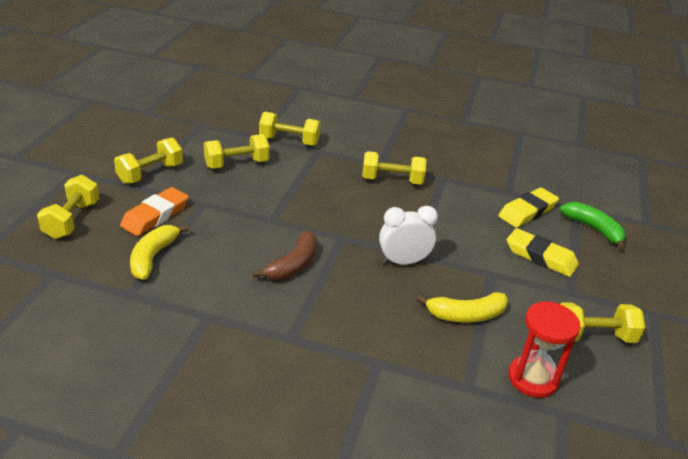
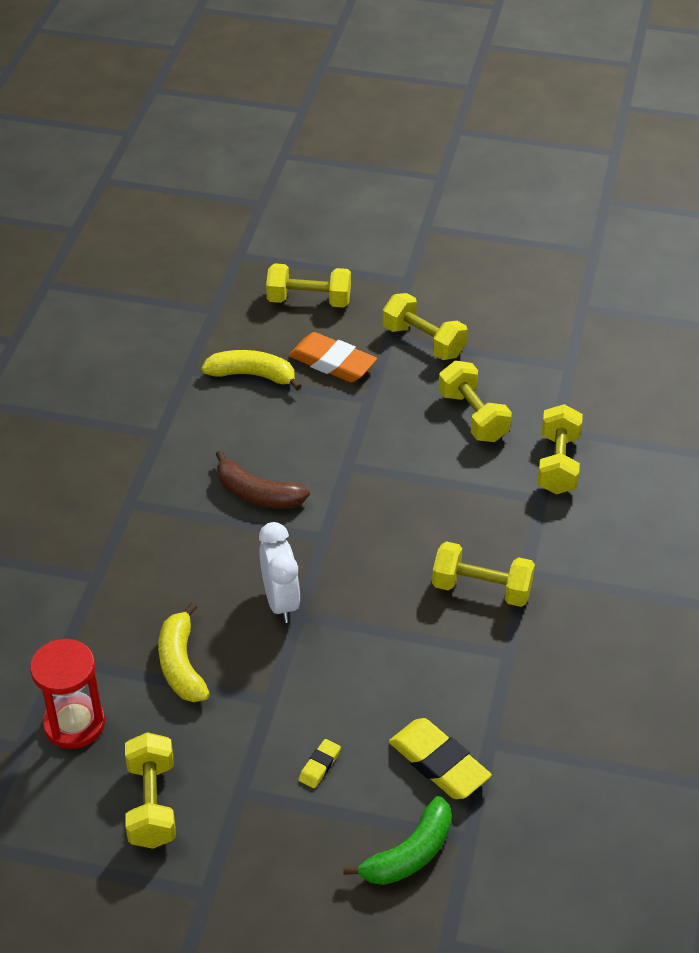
camera: 90 degrees right, 10 degrees up
(392, 180) = (482, 589): yellow dumbbell -> yellow dumbbell turned 75 degrees counterclockwise
(540, 257) = (319, 766): yellow eraser -> yellow eraser, size x0.48

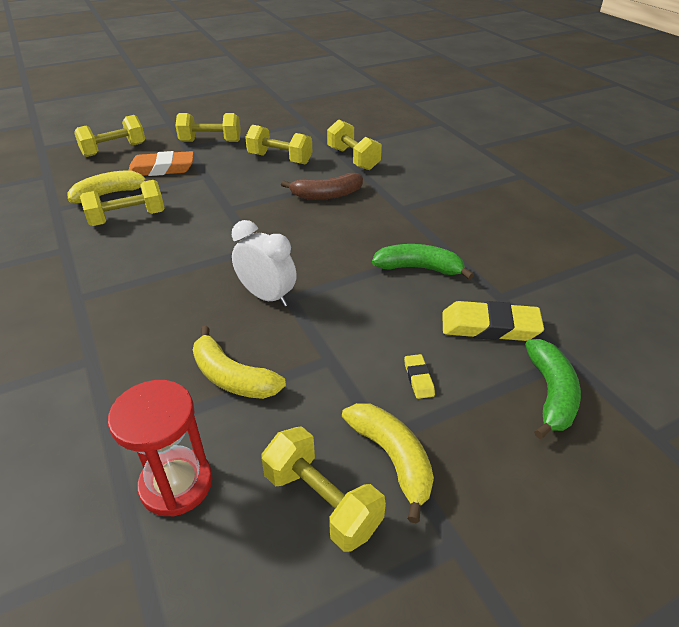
camera: 40 degrees left, 5 degrees down
(229, 811) = (392, 458): none -> yellow banana
(257, 494) = (180, 248): brown banana -> brown banana (326, 195)
(451, 660) = (419, 268): none -> green banana
(482, 589) = (388, 226): yellow dumbbell -> yellow dumbbell (128, 218)

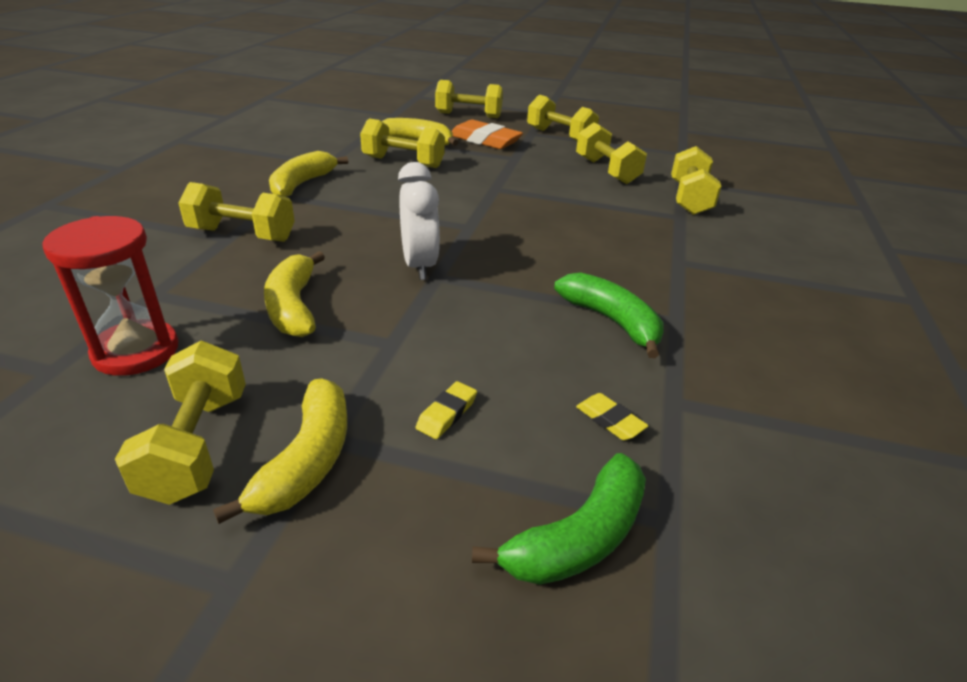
camera: 40 degrees right, 5 degrees down
(74, 279) = (302, 184): none -> yellow banana
(99, 350) = (242, 235): none -> yellow dumbbell
(326, 195) = (609, 216): brown banana -> none
(489, 327) = (610, 420): yellow eraser -> yellow eraser, size x0.48

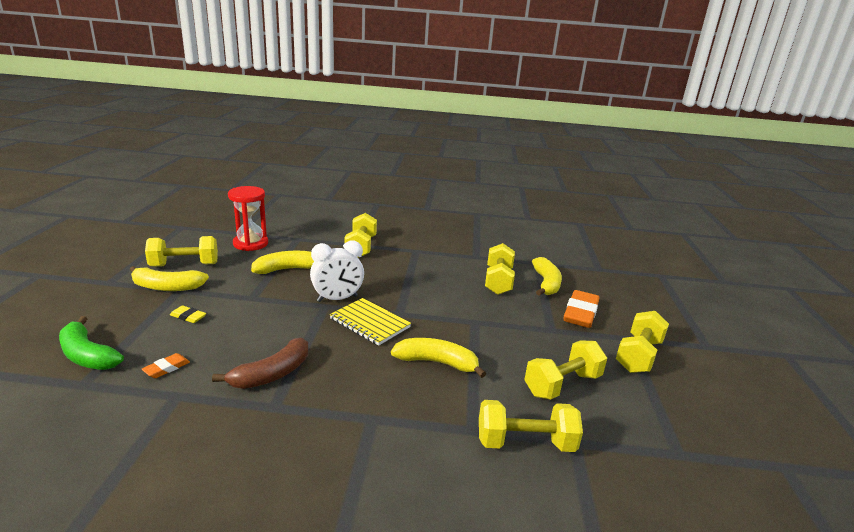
camera: 80 degrees right, 10 degrees down
(302, 184) = (436, 253): yellow banana -> yellow banana (437, 363)
(468, 115) = (639, 302): yellow dumbbell -> none
(491, 247) = (369, 323): none -> yellow notebook
(610, 420) = (166, 368): yellow eraser -> orange eraser
(611, 321) = (272, 374): green banana -> brown banana

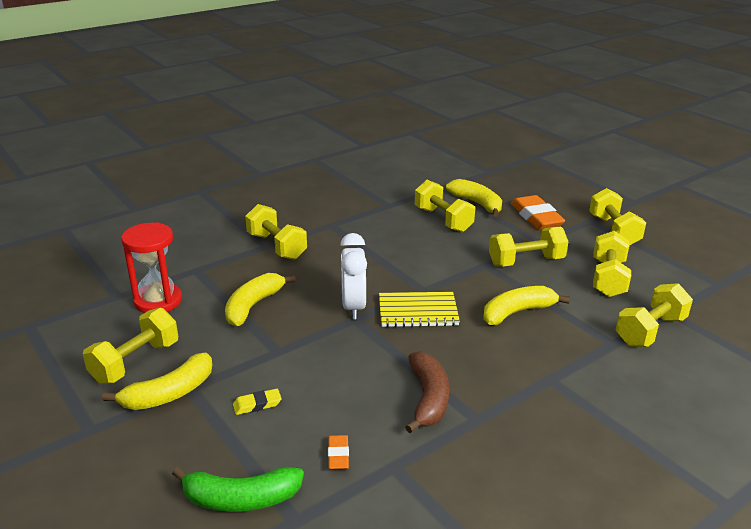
camera: 40 degrees left, 5 degrees up
(337, 299) = (353, 307): white clock -> white clock turned 150 degrees clockwise
(511, 336) = (526, 261): none -> yellow dumbbell

